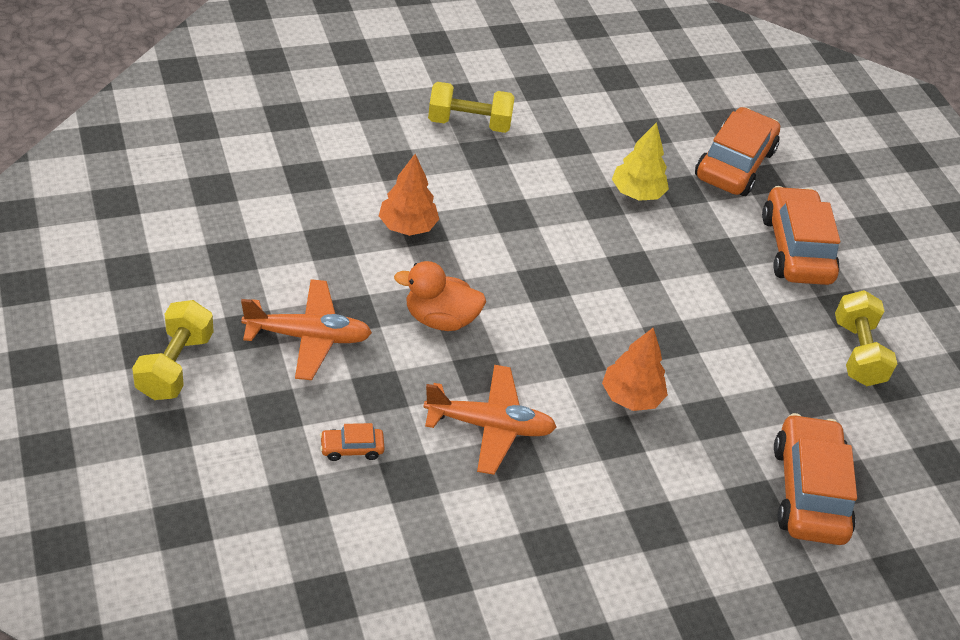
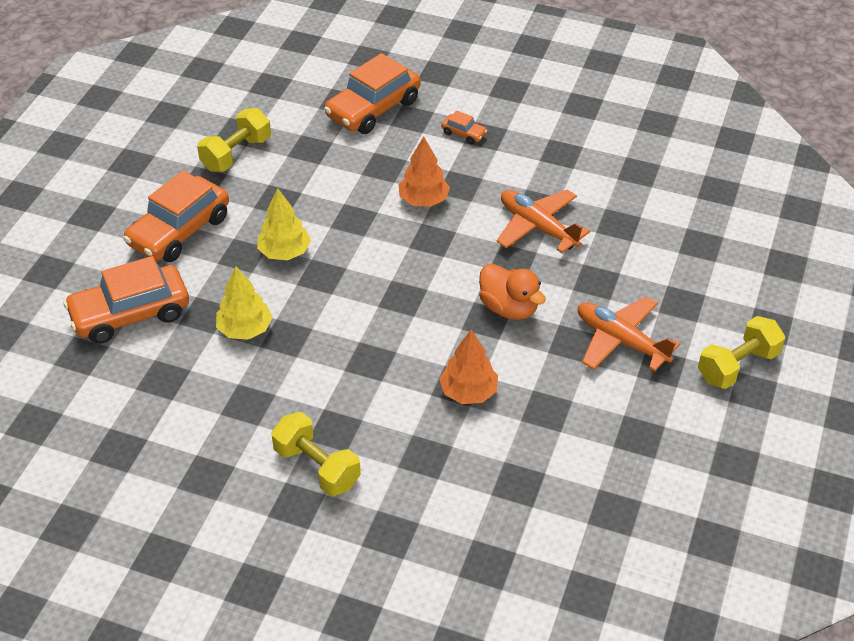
camera: 135 degrees left, 0 degrees up
(351, 448) = (644, 256): orange car -> orange car (464, 134)
(688, 273) = (284, 252): none -> yellow tree

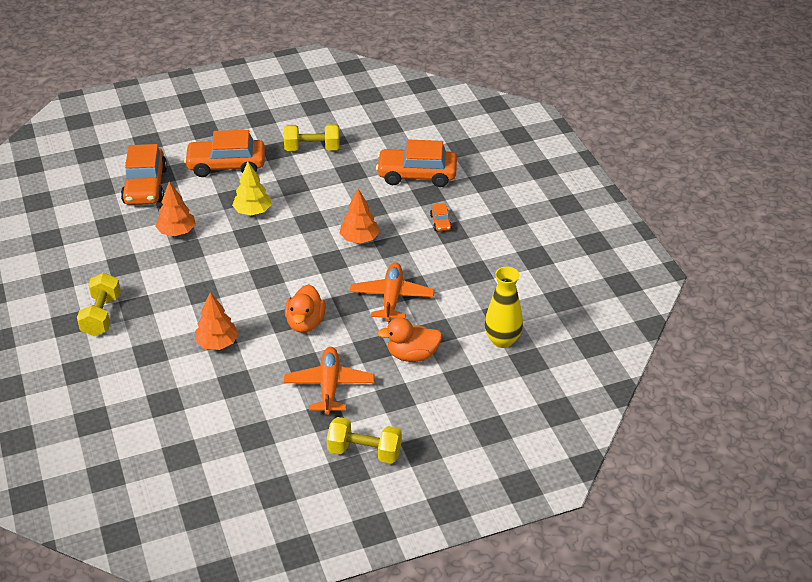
camera: 50 degrees right, 5 degrees down
(130, 314) = (145, 186): orange car -> orange car turned 120 degrees counterclockwise
(245, 329) = (177, 232): yellow tree -> orange tree
(635, 259) = (412, 355): none -> orange duck
(674, 190) = (502, 340): none -> yellow vase

